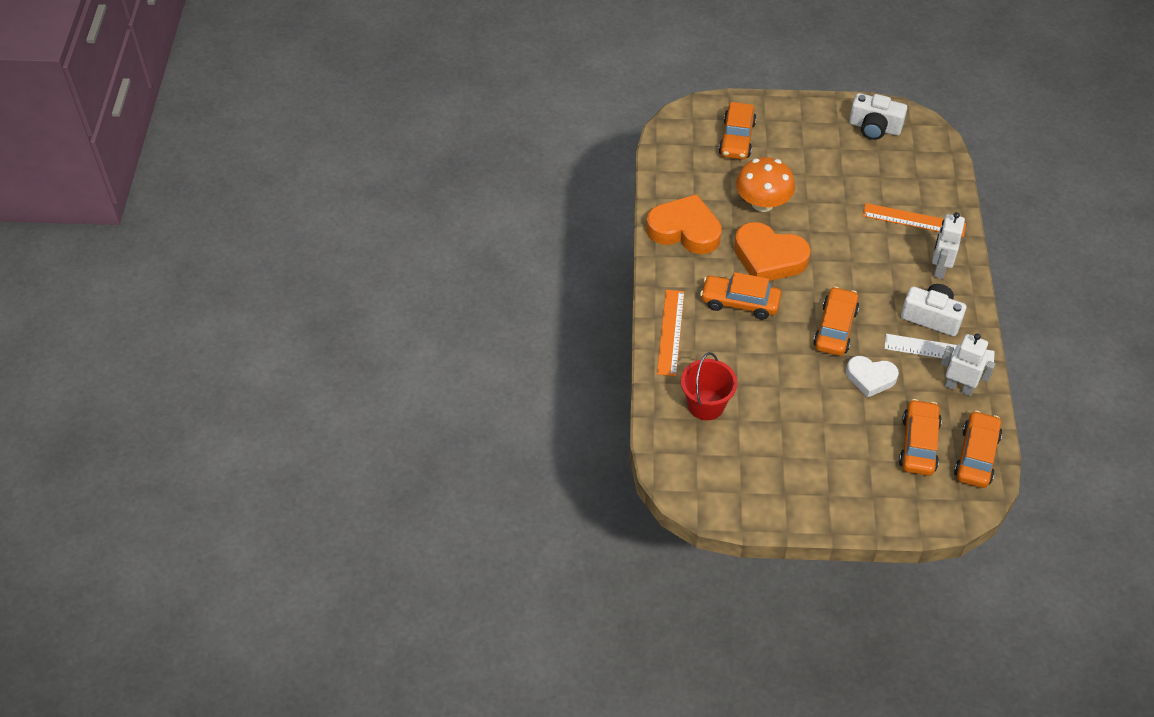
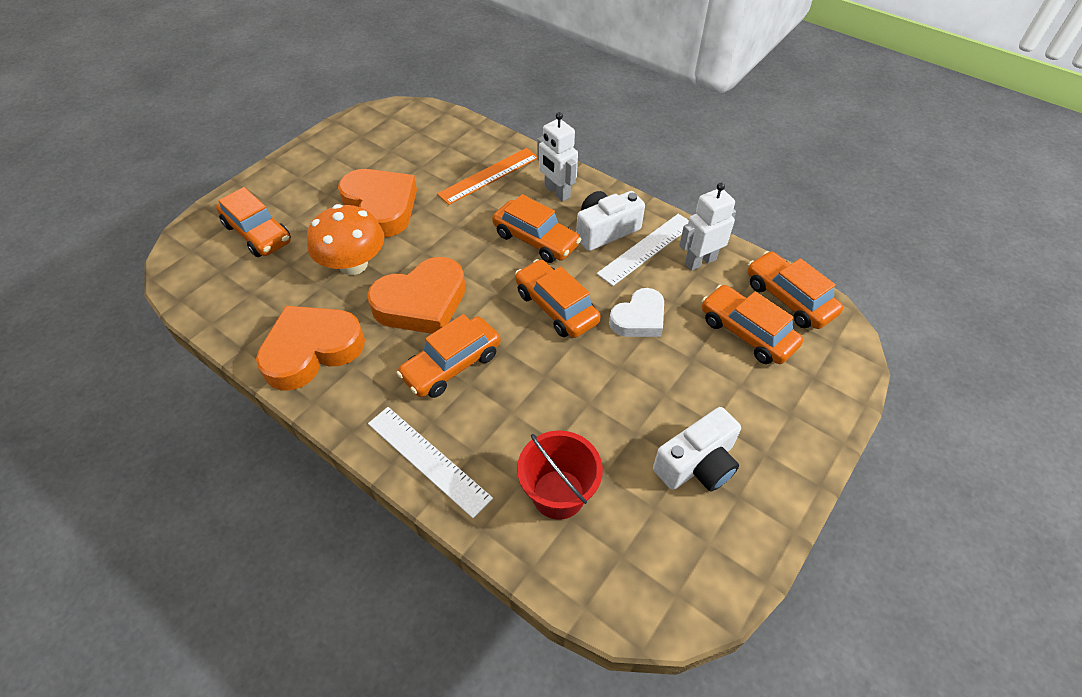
camera: 55 degrees left, 0 degrees up
(670, 332) = (428, 460): orange ruler -> white ruler
(822, 182) = (381, 207): none -> orange heart
(874, 127) = (365, 138): white camera -> white camera (697, 464)
(881, 283) = (536, 240): none -> orange car

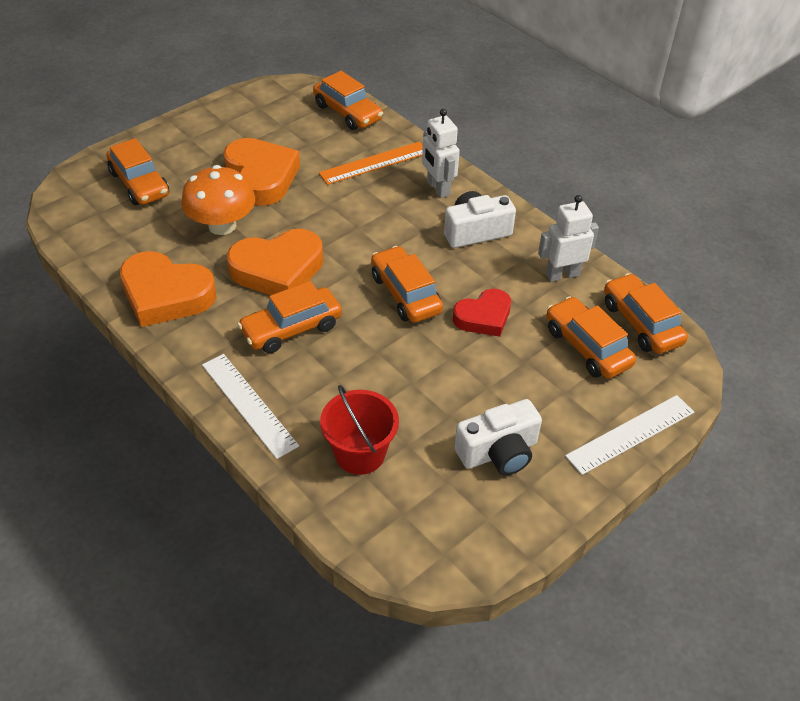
camera: 10 degrees right, 5 degrees down
(312, 350) = (166, 295): orange heart -> orange heart turned 135 degrees counterclockwise
(536, 240) = (403, 230): orange car -> orange car (347, 112)
(639, 318) = (483, 317): white heart -> red heart
(646, 248) = (512, 254): white ruler -> white ruler (630, 434)

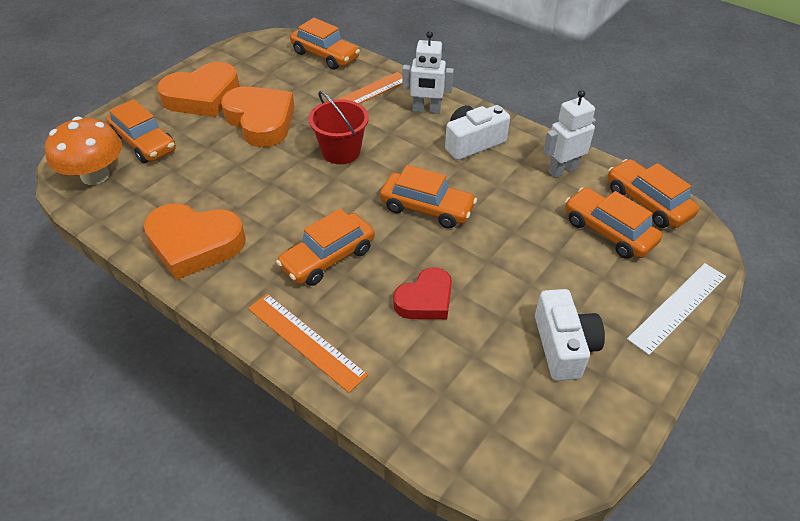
camera: 10 degrees left, 0 degrees up
(222, 225) = (234, 170): orange mushroom -> orange mushroom (95, 175)
(249, 404) = (305, 341): white ruler -> orange ruler
(278, 269) = (299, 203): orange heart -> orange heart (203, 96)
(360, 453) = (430, 372): red bucket -> red bucket (341, 151)
(405, 294) = (427, 208): orange car -> orange car turned 150 degrees clockwise
(438, 188) = (426, 110): white robot -> white robot turned 45 degrees counterclockwise
(483, 317) = (505, 219): red heart -> red heart (425, 300)
(498, 452) = (563, 346): white camera -> white camera turned 60 degrees counterclockwise

